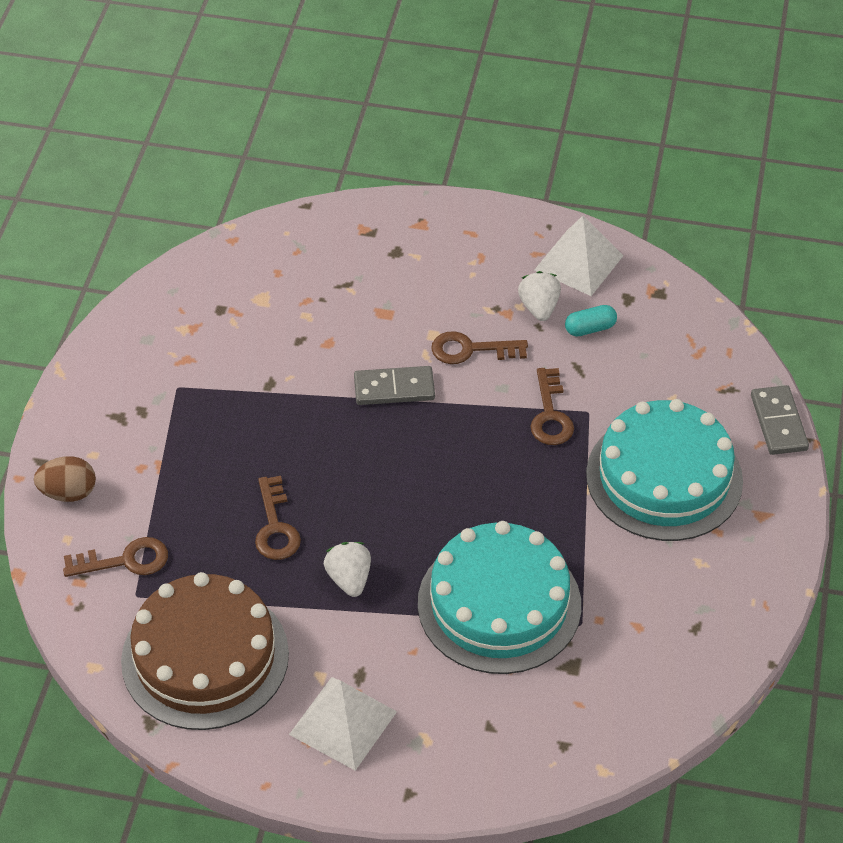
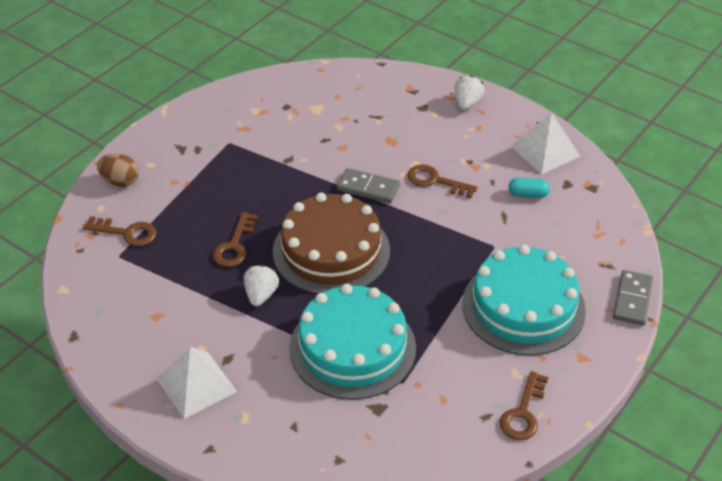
camera: 25 degrees right, 5 degrees down
(205, 657) = (135, 309): brown cake -> brown cake (331, 251)
(539, 307) = (499, 170): white strawberry -> white strawberry (467, 103)
(550, 415) = (465, 239): brown key -> brown key (523, 413)

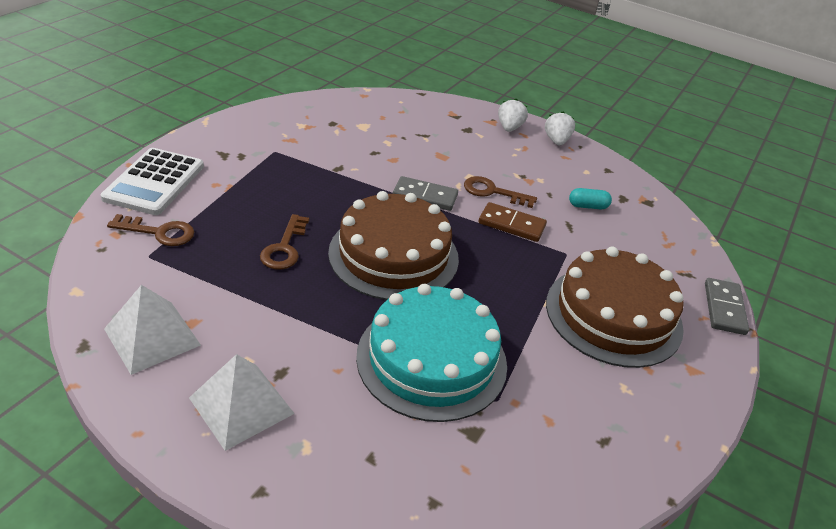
camera: 10 degrees left, 5 degrees down
(120, 181) = (154, 182): brown egg -> white calculator
(261, 295) = (318, 300): white strawberry -> white strawberry (556, 141)
(447, 216) = (511, 224): none -> brown domino
(523, 307) = (613, 315): turquoise cake -> brown cake
(523, 413) = (646, 436): brown key -> none
(545, 151) = (594, 169): white pyramid -> white pyramid (152, 337)

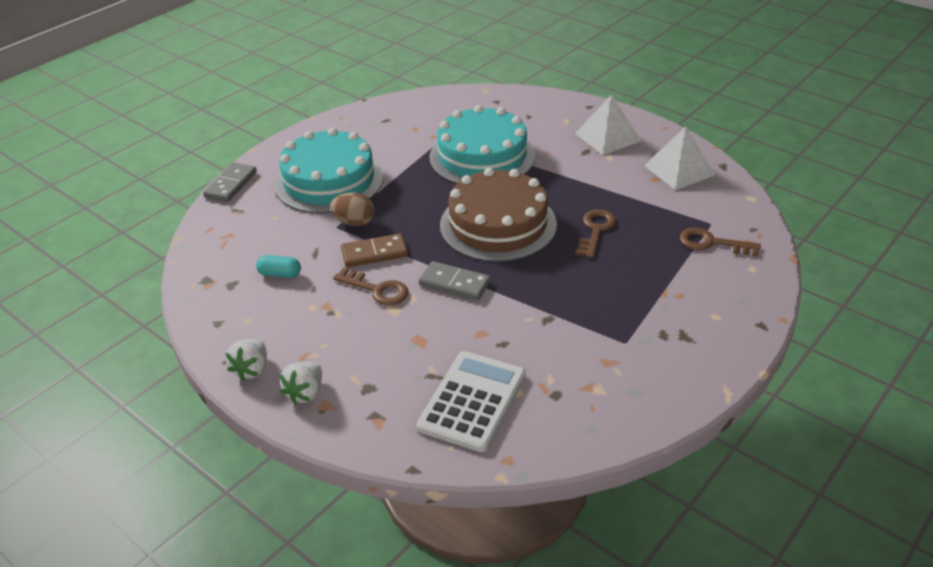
camera: 165 degrees left, 0 degrees up
(154, 182) = (743, 296): white calculator -> white calculator (472, 401)
(511, 224) = (374, 253): brown domino -> brown domino turned 45 degrees counterclockwise
(550, 258) = (354, 222): none -> brown egg
(613, 315) = (329, 181): brown cake -> turquoise cake

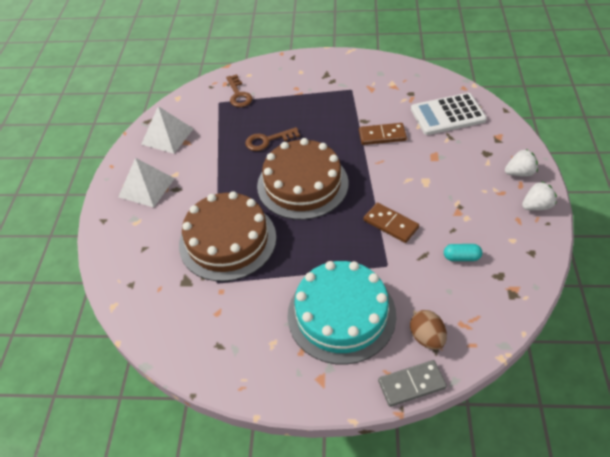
camera: 125 degrees left, 10 degrees up
(280, 274) = (461, 257): turquoise capsule -> turquoise capsule turned 60 degrees counterclockwise
(354, 222) = (373, 258): brown egg -> brown egg (427, 338)
(377, 290) = (419, 199): brown key -> none
(454, 283) = (377, 170): grey domino -> none
(482, 156) = (227, 240): turquoise cake -> brown cake
(503, 318) = (382, 136): none -> brown domino

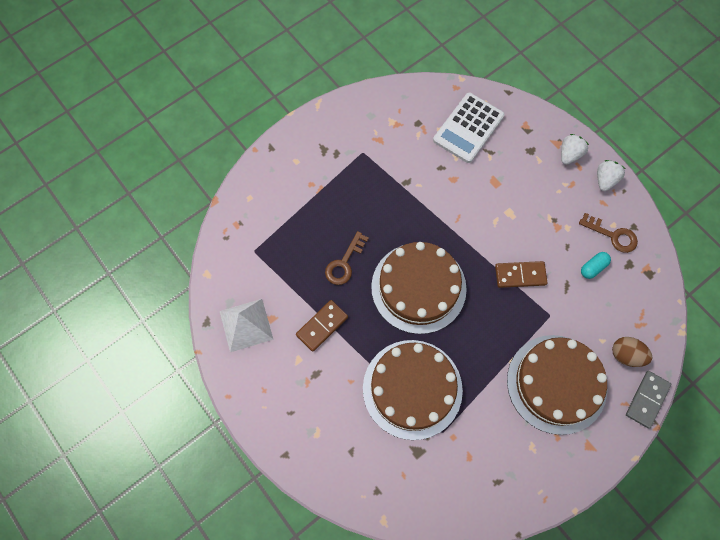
camera: 45 degrees left, 20 degrees up
(146, 187) = (287, 393): white pyramid -> none
(238, 95) = (264, 229): brown key -> brown key (612, 235)
(341, 314) = (556, 384): turquoise cake -> brown cake
(382, 136) = (436, 188): brown domino -> brown domino (322, 326)

